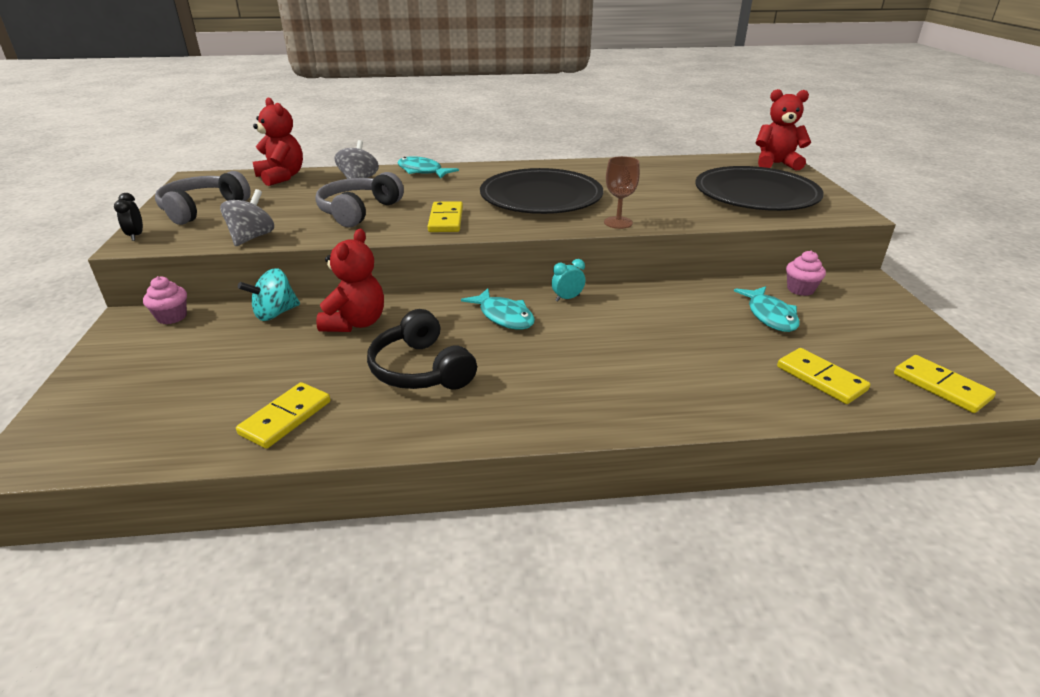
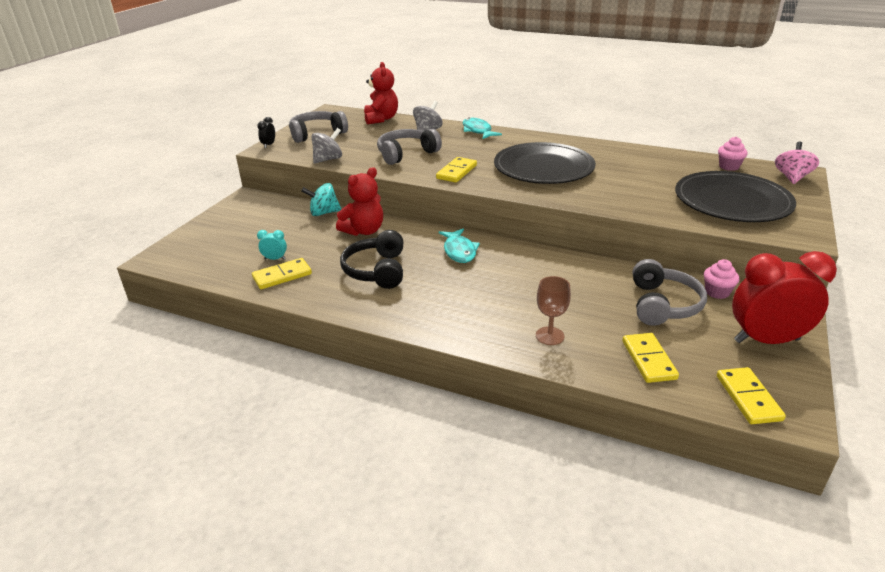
camera: 30 degrees right, 0 degrees up
(172, 317) = (269, 201): pink cupcake -> pink cupcake (729, 166)
(567, 298) = (516, 250): turquoise clock -> turquoise clock (275, 259)
(618, 222) = (580, 200): brown goblet -> brown goblet (549, 336)
(770, 316) = (663, 305): turquoise fish -> grey headphones
(776, 164) = (792, 177): red teddy bear -> pink spinning top
(889, 323) = (766, 340): none -> red clock

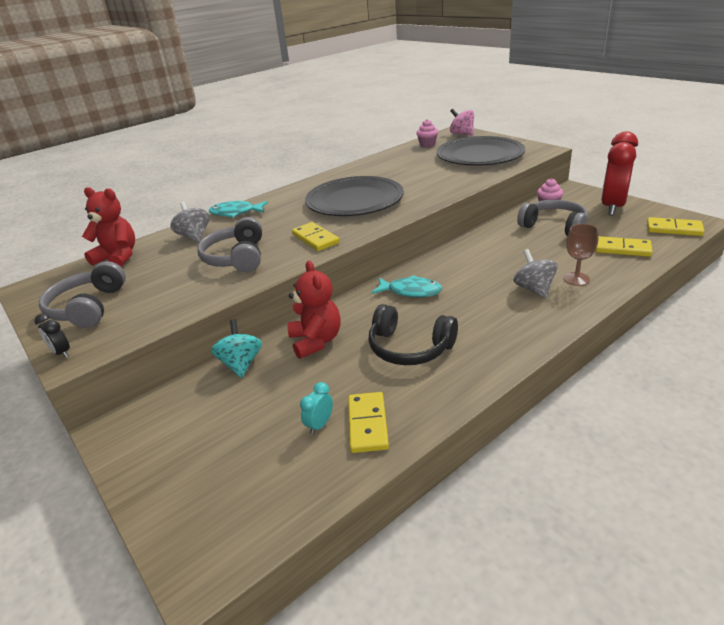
camera: 60 degrees left, 0 degrees up
(324, 213) = (241, 364): turquoise spinning top -> turquoise spinning top turned 150 degrees clockwise
(328, 159) = (181, 310): grey spinning top -> grey spinning top (534, 289)

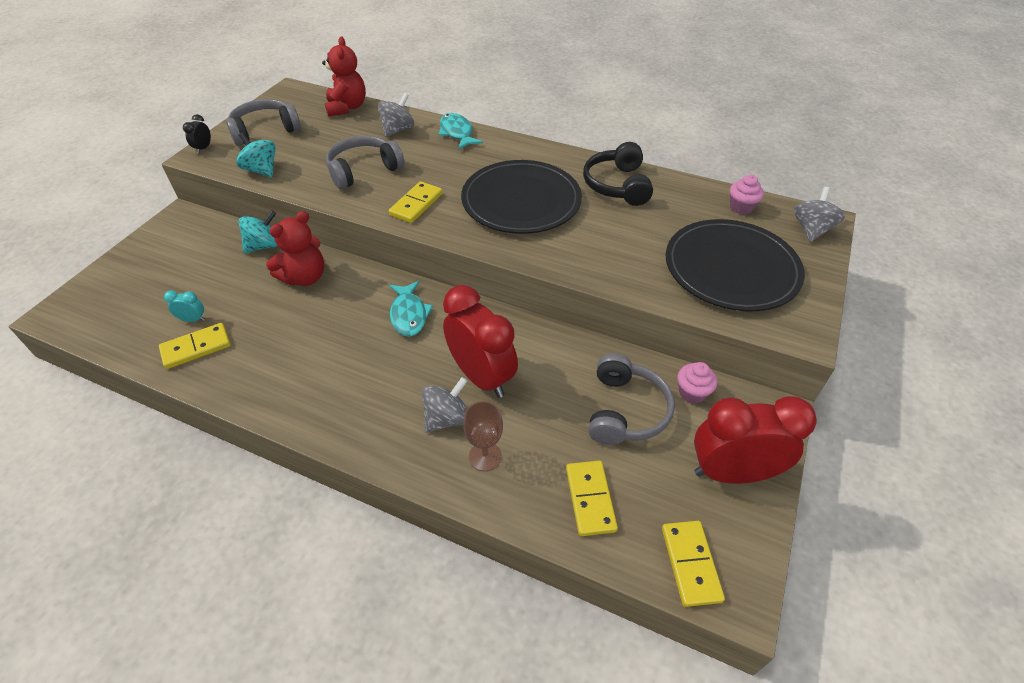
camera: 60 degrees right, 15 degrees up
(163, 313) = (261, 170): none -> turquoise spinning top
(409, 348) = (307, 343): black headphones -> black headphones (617, 185)
(462, 134) = (811, 230): pink spinning top -> grey spinning top
(499, 269) = (481, 376): none -> red clock

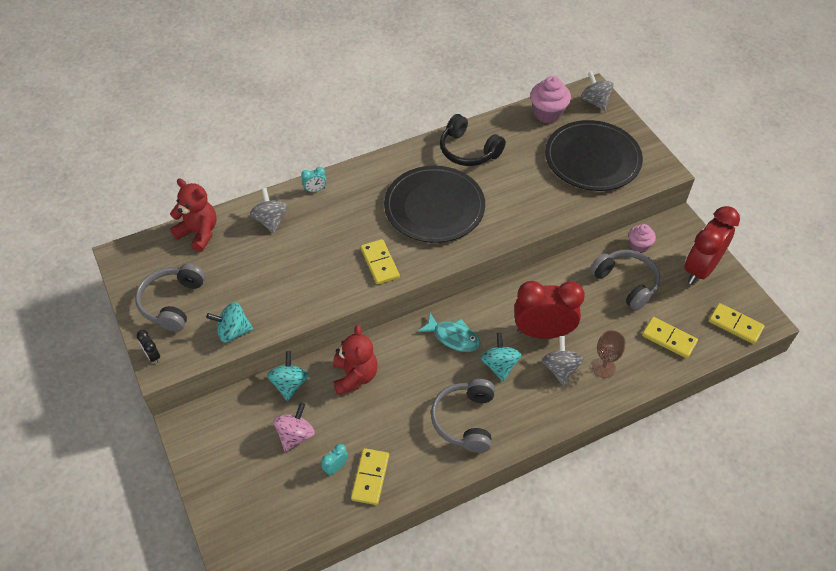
camera: 50 degrees left, 5 degrees up
(211, 277) = (295, 435): none -> pink spinning top
(363, 170) = (304, 270): grey headphones -> grey headphones (465, 420)
(405, 366) = (499, 365): none -> turquoise spinning top
(457, 133) = (315, 190): turquoise fish -> turquoise clock
(741, 207) = (547, 113): pink cupcake -> pink cupcake, size x1.60

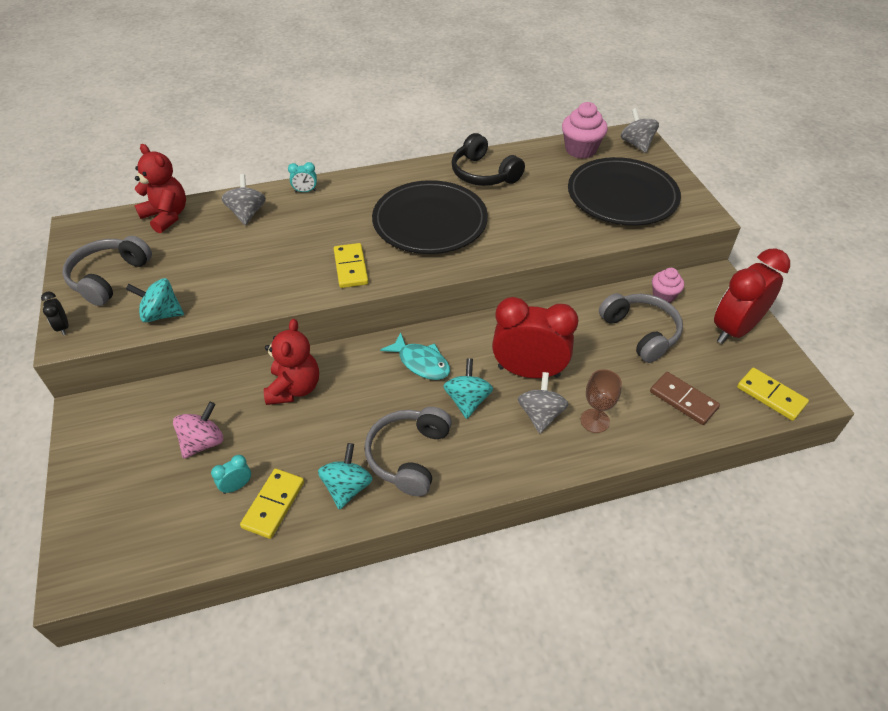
camera: 10 degrees right, 5 degrees down
(289, 384) = (217, 386): turquoise spinning top -> turquoise spinning top (347, 487)
(669, 339) = (683, 400): yellow domino -> brown domino

